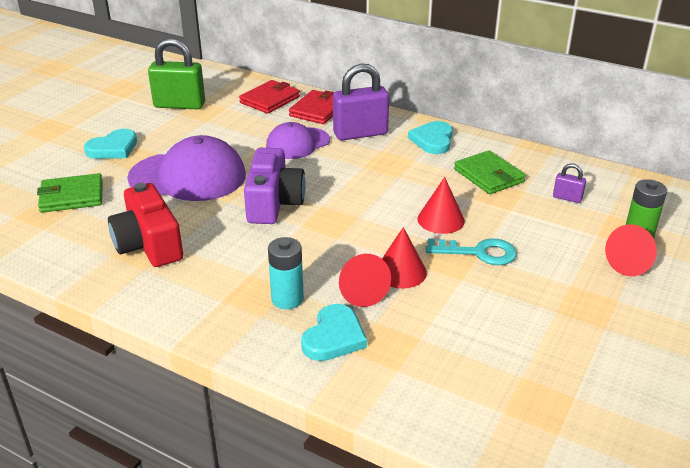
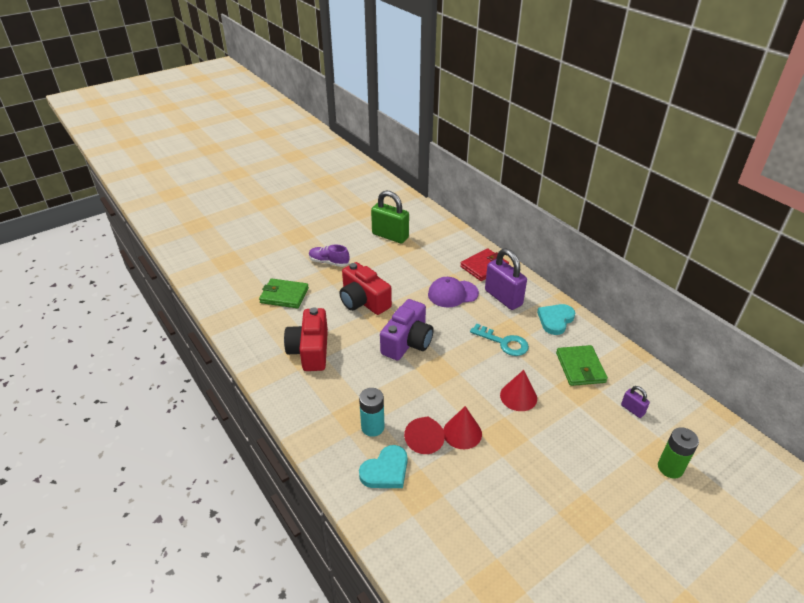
camera: 25 degrees right, 5 degrees up
(113, 148) = (329, 262): turquoise heart -> purple shoe
(188, 176) = (363, 301): purple cap -> red camera
(270, 100) = (454, 248): red wallet -> none
(360, 134) = (503, 298): purple padlock -> purple padlock turned 45 degrees clockwise
(479, 253) = (529, 437): turquoise key -> turquoise key (504, 342)
(631, 263) = (648, 491): red cone -> none

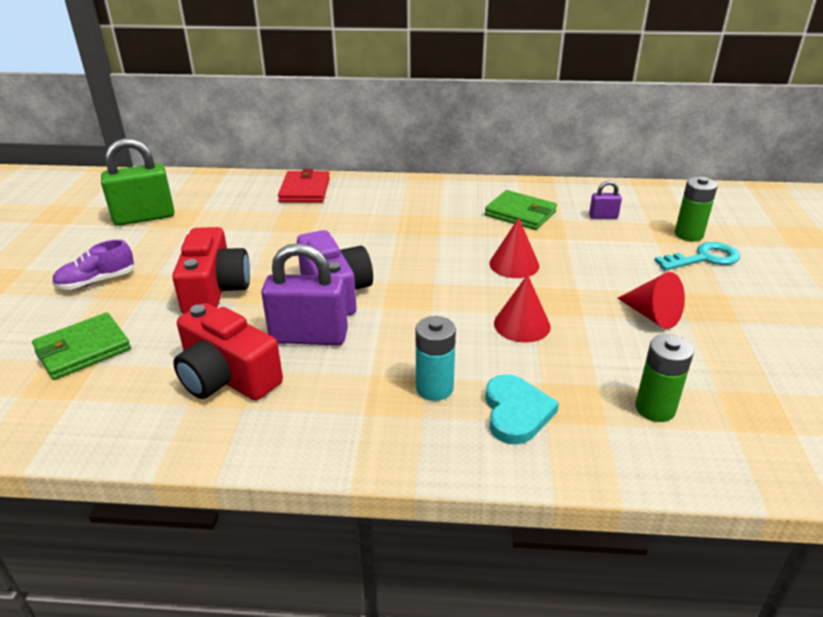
camera: 50 degrees left, 5 degrees down
(363, 301) = (215, 290): red camera -> red camera turned 90 degrees counterclockwise
(425, 439) = (501, 356): red cone -> red cone (652, 315)
(447, 532) = (655, 408): none -> green battery
(452, 294) = (311, 227): purple cap -> none
(503, 298) = (367, 203): purple padlock -> purple padlock (309, 337)
(504, 342) = (429, 235): turquoise key -> turquoise key (704, 258)
(555, 320) = (441, 194): turquoise heart -> none

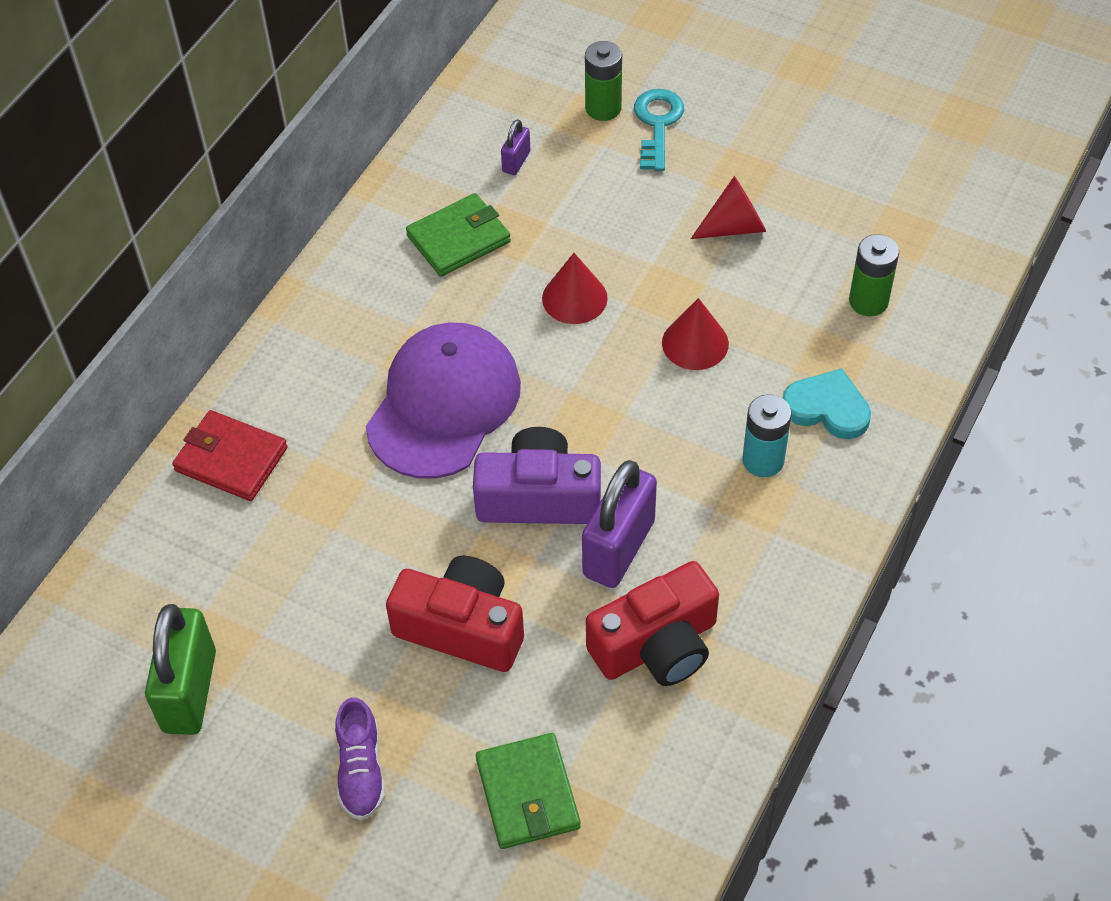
camera: 65 degrees left, 20 degrees up
(387, 240) = (444, 404): none -> purple cap

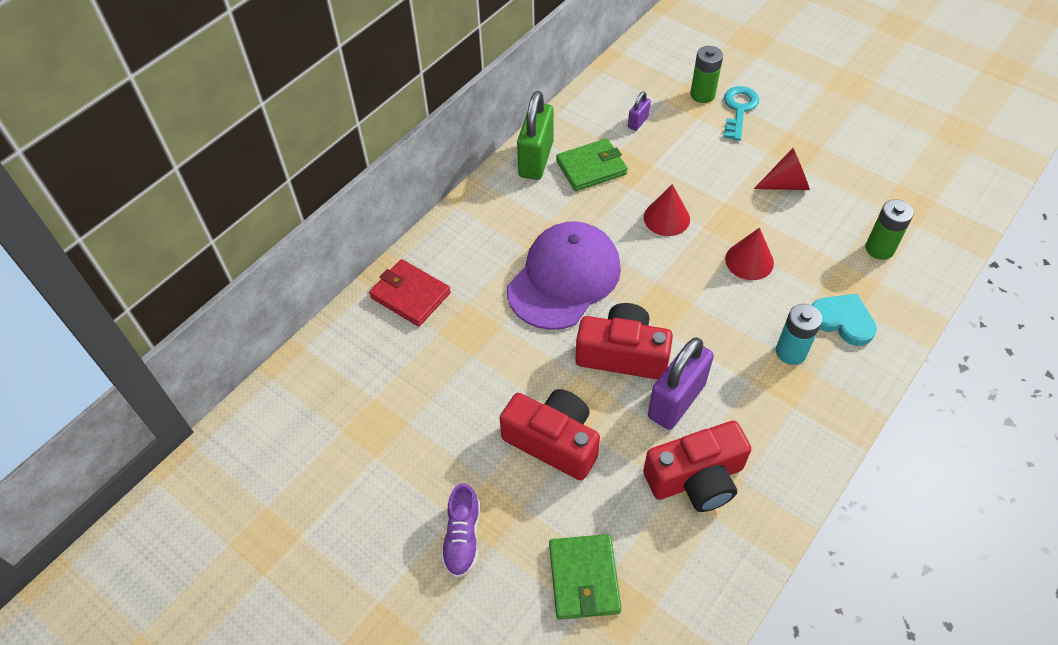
camera: 10 degrees right, 0 degrees up
(189, 691) = (350, 456): green padlock -> green padlock (536, 159)
(539, 497) = (622, 354): purple camera -> red camera

